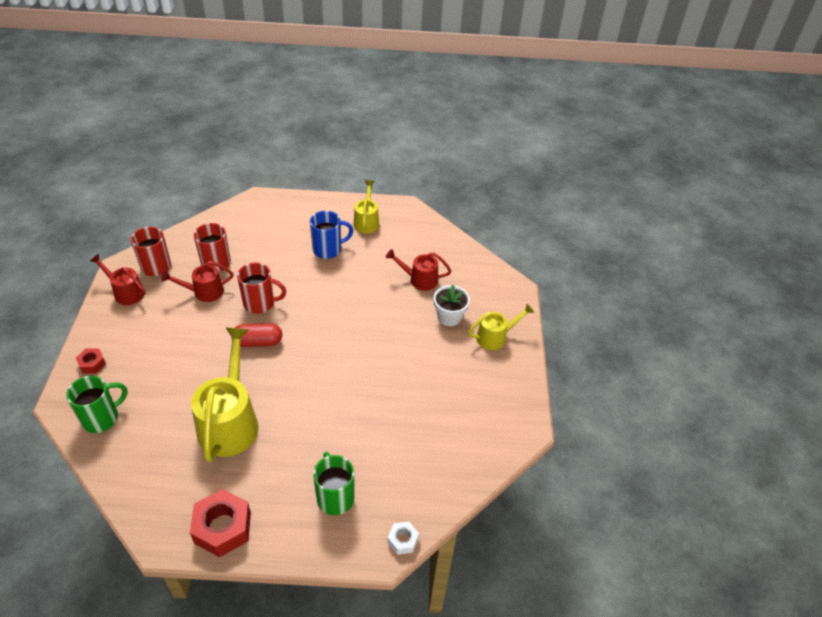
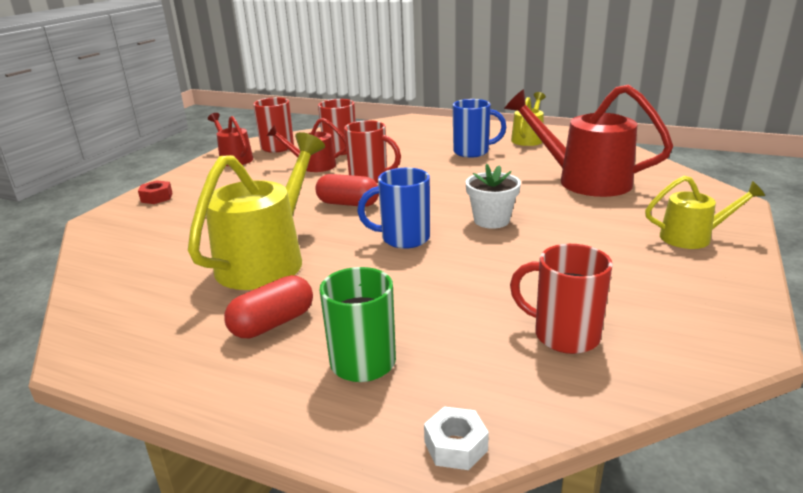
camera: 25 degrees right, 20 degrees down
(102, 418) = (127, 235): green mug -> none
(223, 527) = (174, 360): red nut -> none
(267, 481) = (272, 323): none -> red capsule
(315, 377) = (403, 239): none -> blue mug
(419, 279) = (583, 180): red watering can -> red watering can, size x1.81
(437, 447) = (563, 335): none -> red mug
(449, 317) = (619, 212): white flower pot -> white flower pot (491, 220)

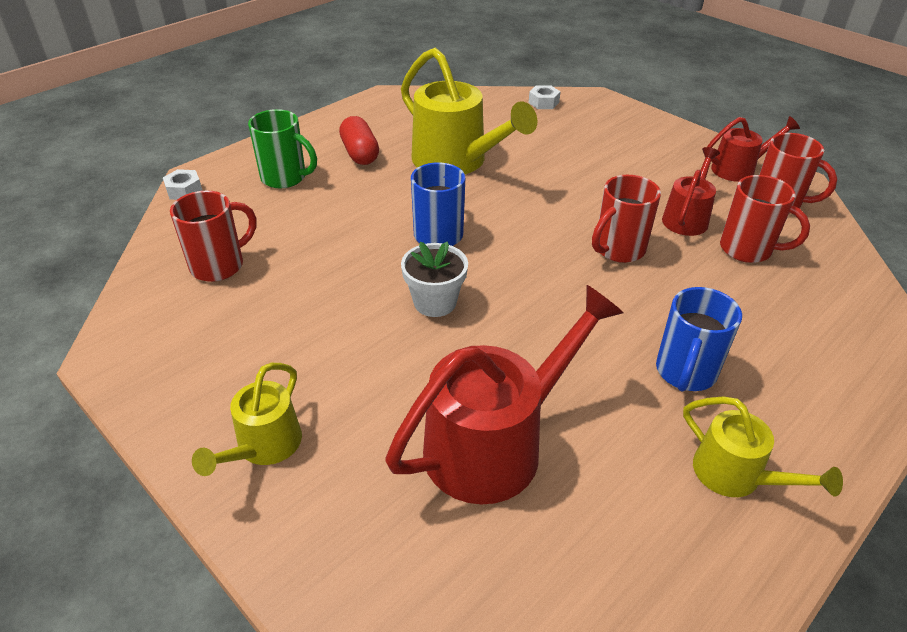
camera: 110 degrees right, 15 degrees up
(111, 242) = (543, 102): none -> white nut
(157, 197) = (633, 122): red nut -> none
(348, 204) = (547, 220): red capsule -> none

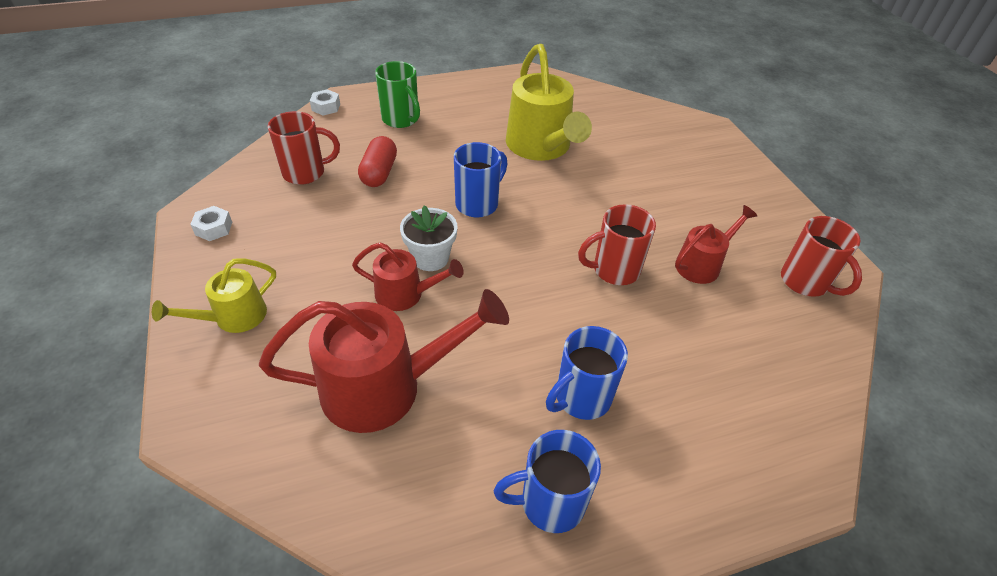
camera: 25 degrees right, 5 degrees up
(360, 153) = (471, 116): red capsule -> red capsule (379, 173)
(543, 102) = (659, 117): white nut -> white nut (214, 228)
(737, 476) = (549, 503): yellow watering can -> blue mug
(739, 169) = (794, 236): red watering can -> red watering can (406, 294)
(748, 250) = (735, 314): red mug -> none

